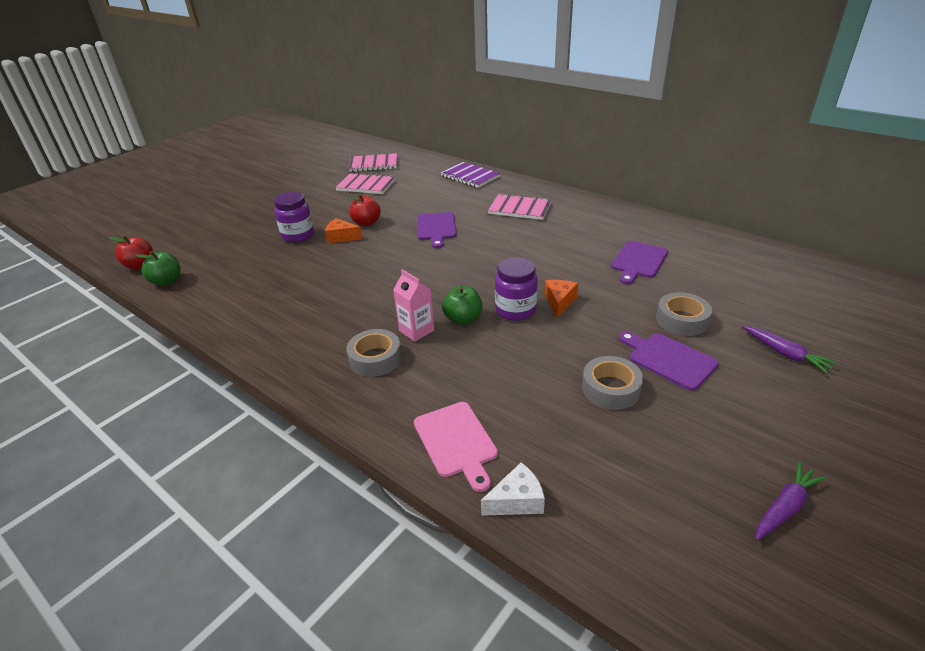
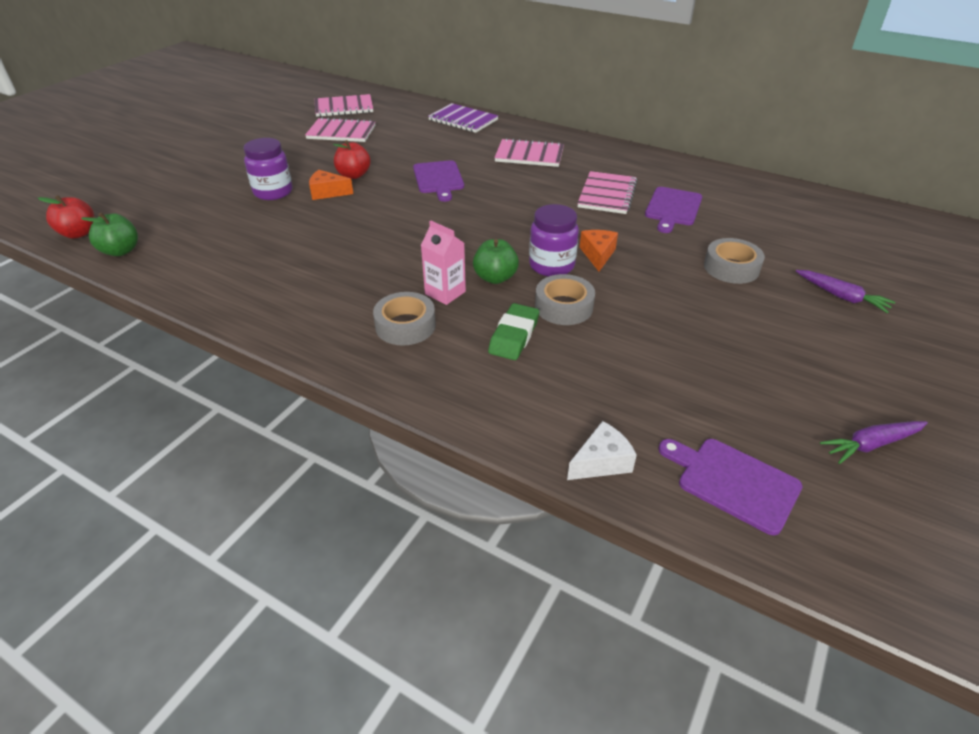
camera: 10 degrees left, 5 degrees up
(456, 441) = (521, 407): pink cutting board -> none
(466, 374) = (514, 336): none -> green eraser
(580, 246) = (607, 194): none -> pink notebook
(610, 389) = (673, 342): grey tape -> grey tape (564, 307)
(669, 359) = (727, 309): purple cutting board -> purple cutting board (733, 482)
(785, 507) = (871, 445): purple carrot -> purple carrot turned 150 degrees counterclockwise

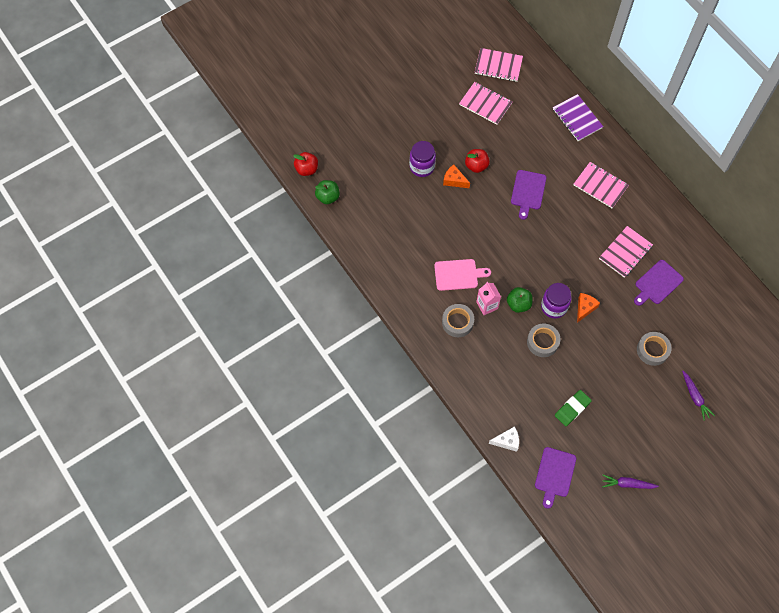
camera: 25 degrees right, 25 degrees up
(378, 273) = (458, 274): none -> pink cutting board
(514, 336) = (507, 352): green eraser -> green eraser (572, 409)
(733, 482) = (554, 474): purple cutting board -> purple cutting board turned 135 degrees counterclockwise

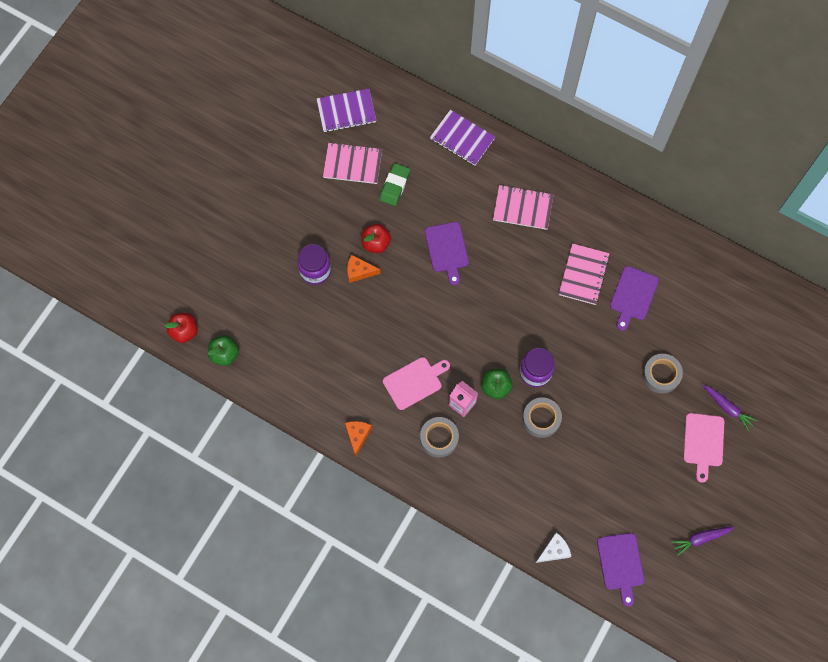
camera: 25 degrees left, 5 degrees up
(498, 66) = (346, 111): pink notebook -> purple notebook
(572, 409) = (606, 481): green eraser -> green eraser (395, 186)
(585, 308) = (569, 359): orange cheese -> orange cheese (357, 436)
(663, 414) = (703, 442): none -> pink cutting board

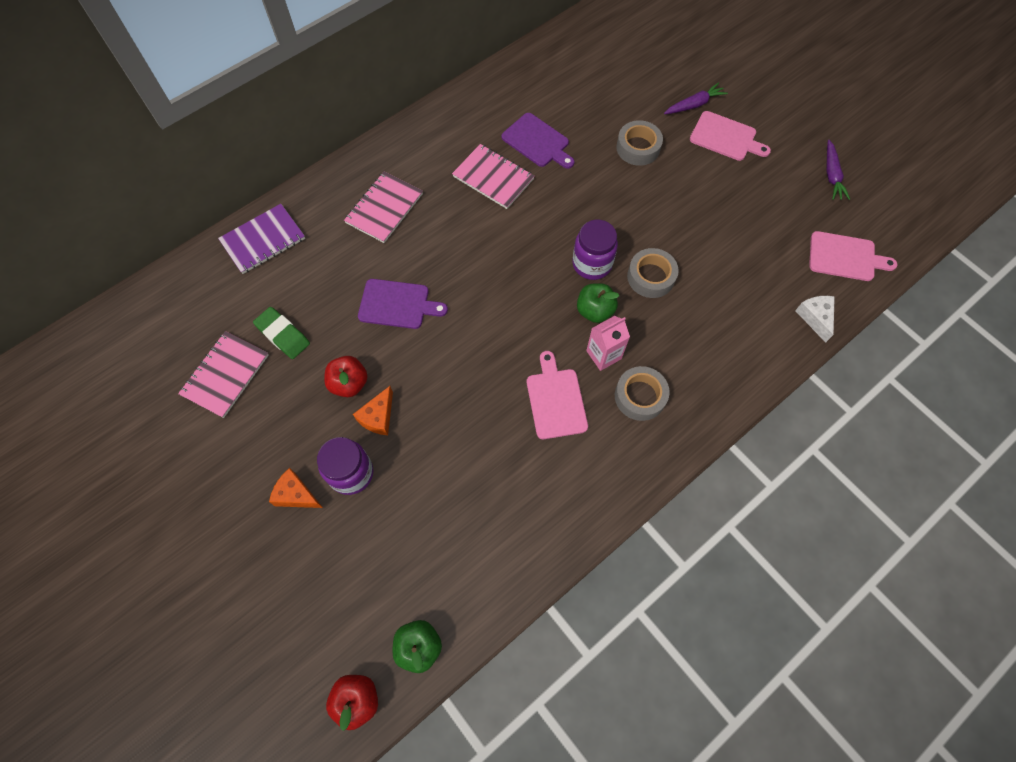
camera: 70 degrees left, 5 degrees down
(346, 111) = (147, 358): purple notebook -> none
(357, 436) = (605, 496): orange cheese -> orange cheese (296, 494)
(621, 564) = (845, 257): purple cutting board -> pink cutting board

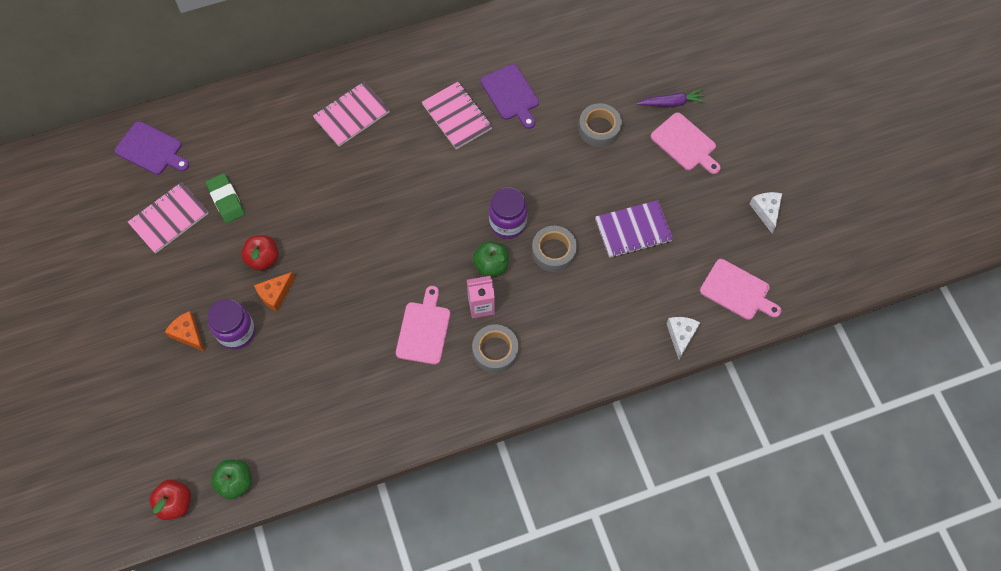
camera: 20 degrees right, 0 degrees up
(263, 240) = (240, 111): purple notebook -> purple notebook (633, 230)
(397, 304) = (328, 204): purple cutting board -> purple cutting board (151, 149)
(831, 175) = (766, 211): purple carrot -> white cheese

